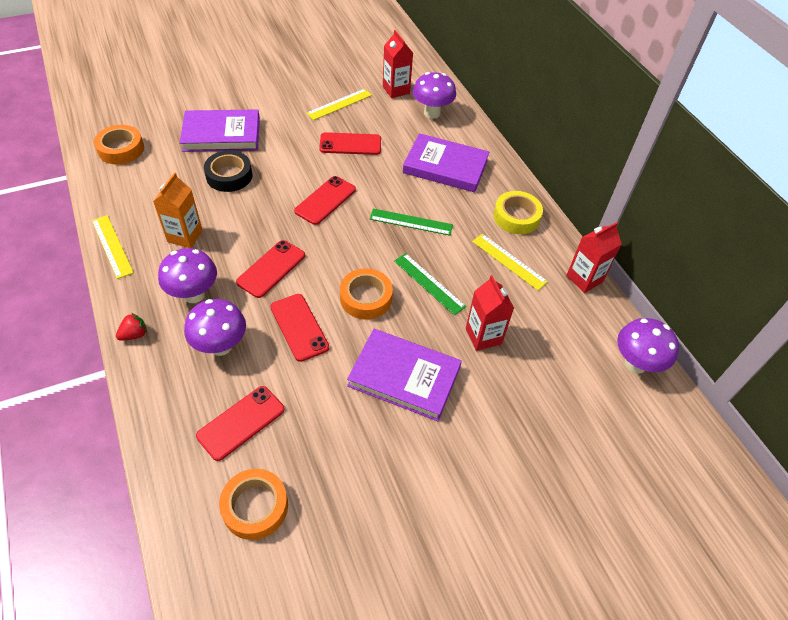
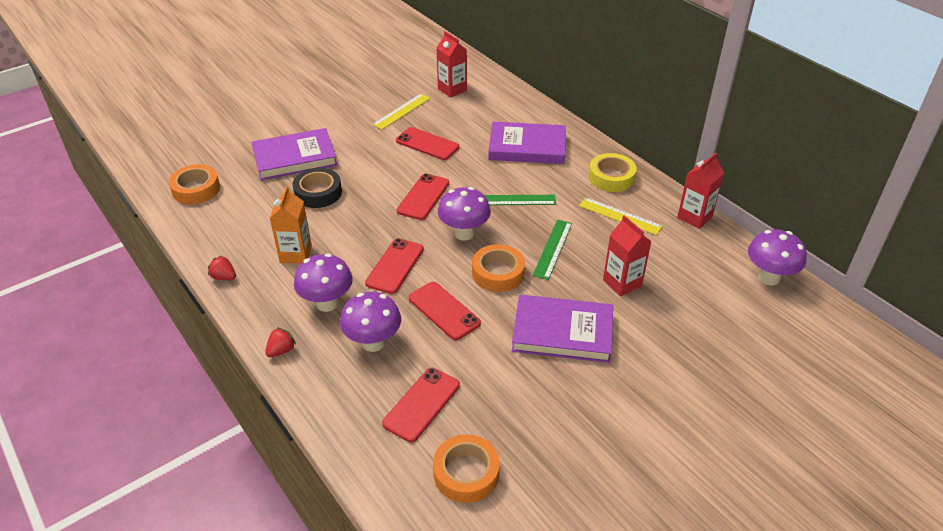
camera: 10 degrees left, 10 degrees down
(112, 246) = (224, 277): yellow ruler -> red strawberry
(350, 144) = (427, 144): red phone -> red phone turned 45 degrees clockwise
(429, 283) = (553, 249): green ruler -> green ruler turned 75 degrees clockwise
(432, 113) = (495, 104): purple mushroom -> purple mushroom (464, 233)

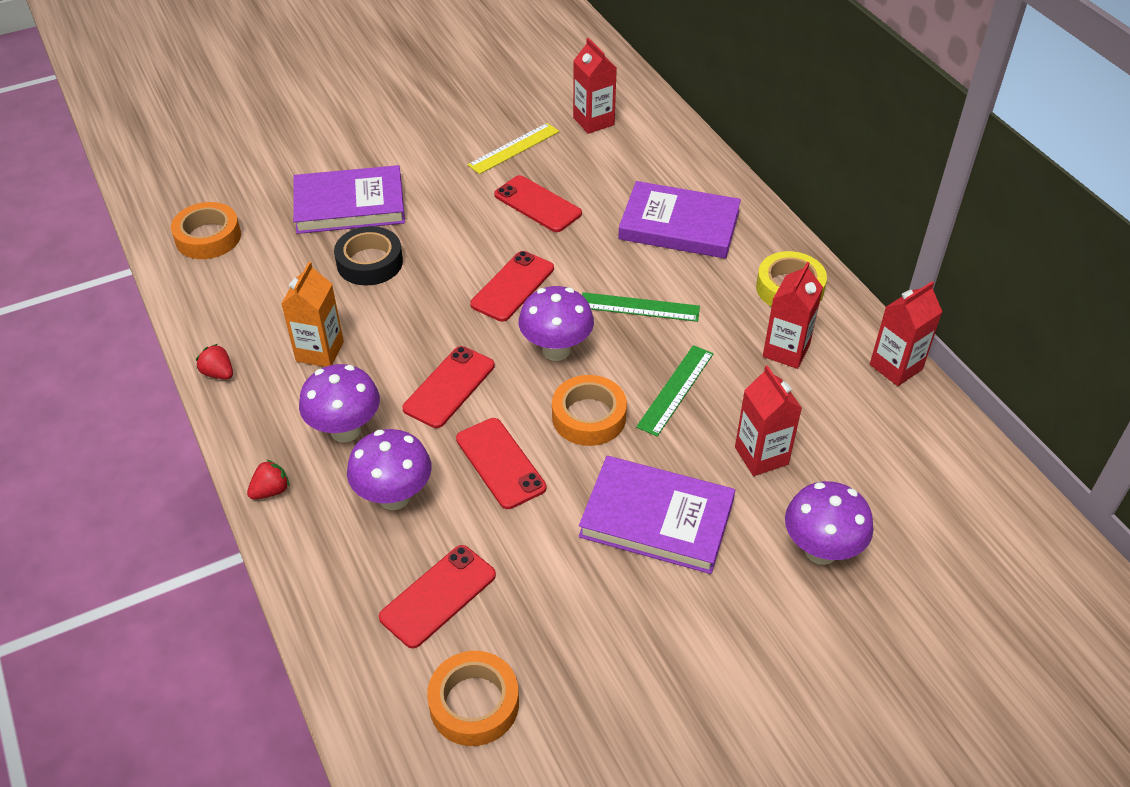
camera: 10 degrees right, 5 degrees up
(620, 216) = (786, 351): yellow ruler -> red carton
(768, 277) = (979, 477): purple mushroom -> purple mushroom (821, 550)

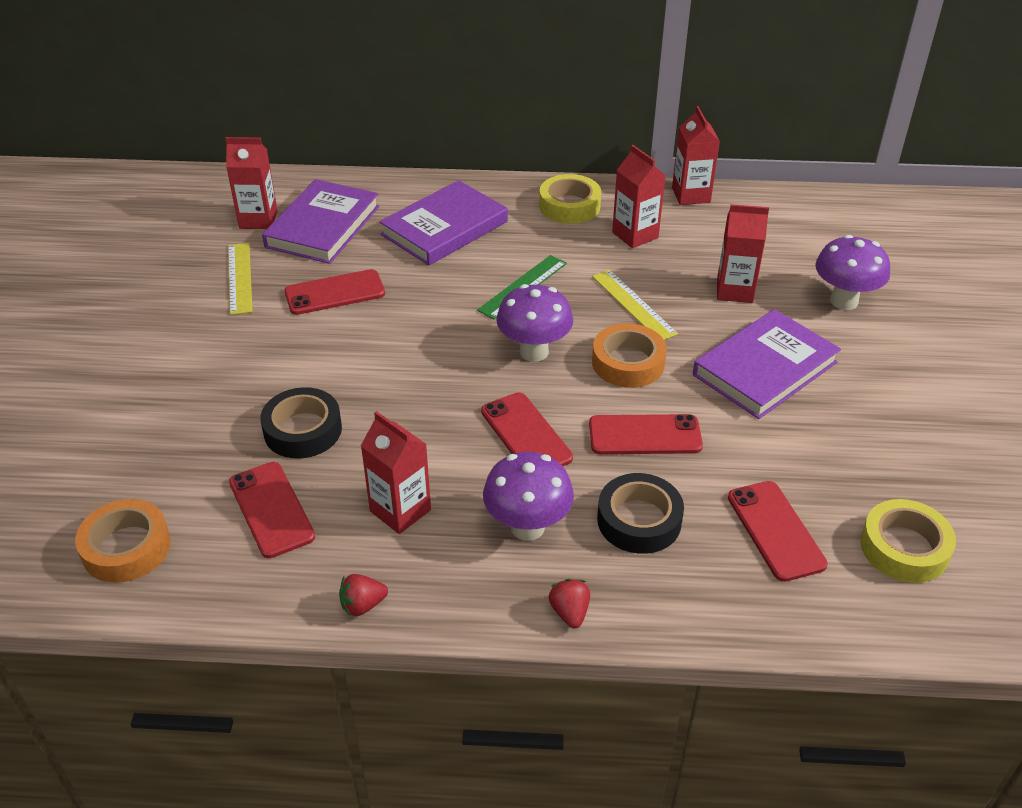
camera: 60 degrees left, 5 degrees down
(320, 351) = (400, 510): orange carton -> red carton
(349, 205) = (198, 415): purple book -> purple book (322, 226)
(394, 497) = (639, 520): purple mushroom -> black tape
(474, 703) = (904, 548): orange tape -> yellow tape
(513, 286) = (429, 348): red phone -> red phone (271, 509)
(676, 390) = (633, 304): green ruler -> yellow ruler

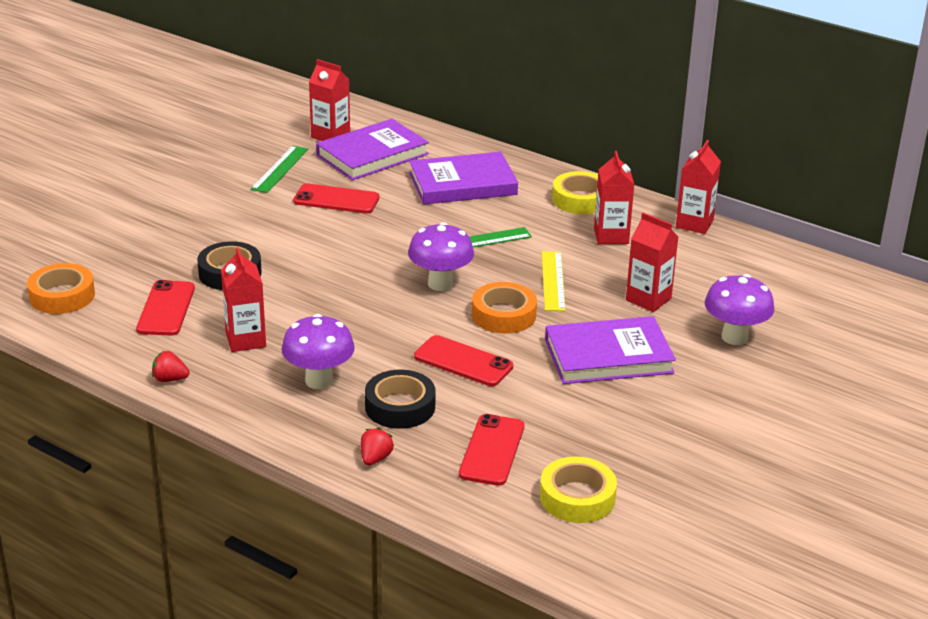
camera: 30 degrees right, 10 degrees down
(239, 278) = (280, 169): yellow ruler -> green ruler
(526, 434) = (377, 330): red phone -> none
(569, 612) = (295, 435): red strawberry -> red strawberry (375, 458)

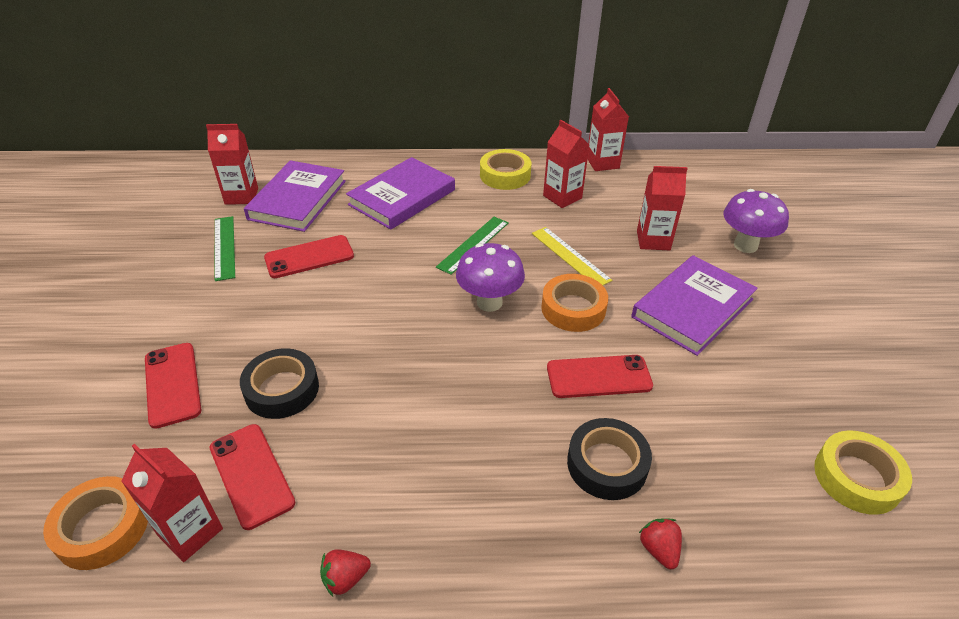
camera: 35 degrees left, 10 degrees up
(245, 340) = (378, 468): red carton -> red carton (190, 532)
(319, 381) = (502, 478): purple mushroom -> none
(492, 450) = (735, 467): red phone -> red phone (172, 384)

